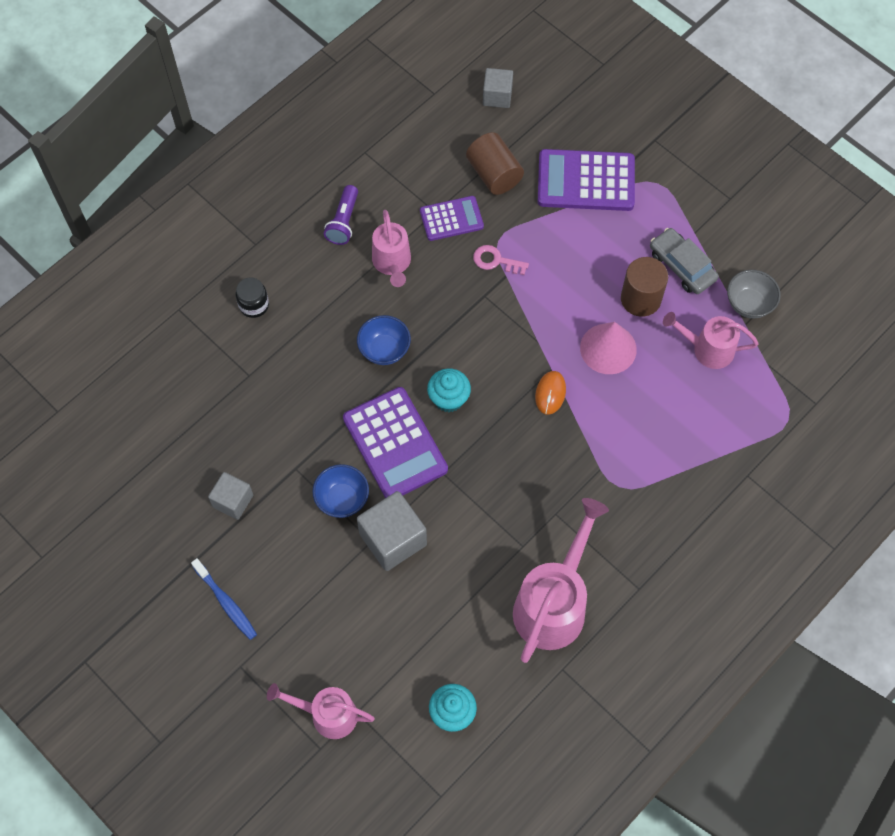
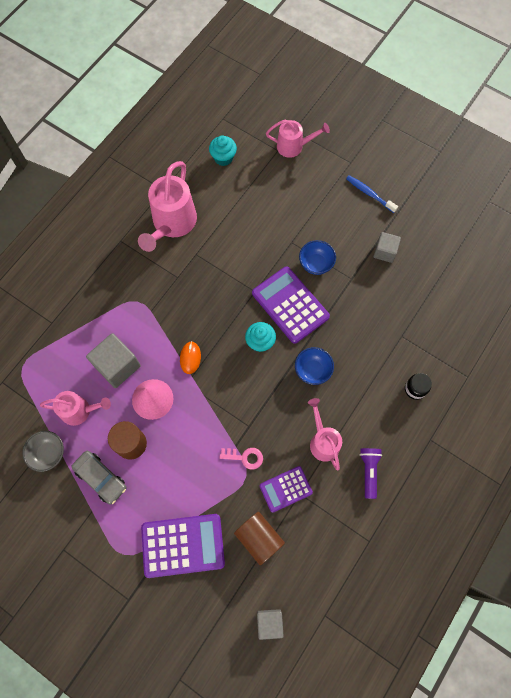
camera: 170 degrees right, 5 degrees up
(393, 539) = (278, 245): grey cube -> grey cube (117, 366)

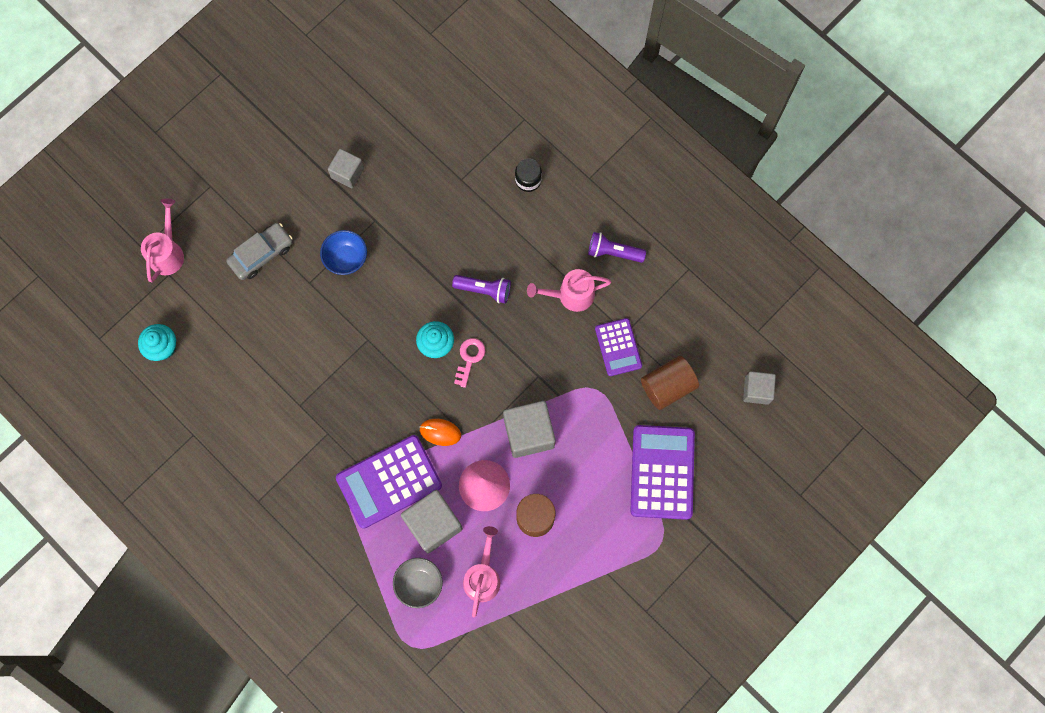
camera: 80 degrees left, 5 degrees up
(48, 453) = (530, 620): grey bowl -> grey bowl (419, 584)
(100, 478) = (570, 559): grey car -> grey car (261, 254)
(172, 224) = (249, 430): pink watering can -> none
(200, 427) = (529, 433): none -> grey cube
(244, 457) = (574, 387): pink key -> pink key (469, 359)
(290, 305) = (395, 300): purple calculator -> purple calculator (389, 482)
(312, 370) = (484, 290): blue bowl -> purple flashlight
(369, 194) = (262, 173): blue toothbrush -> none

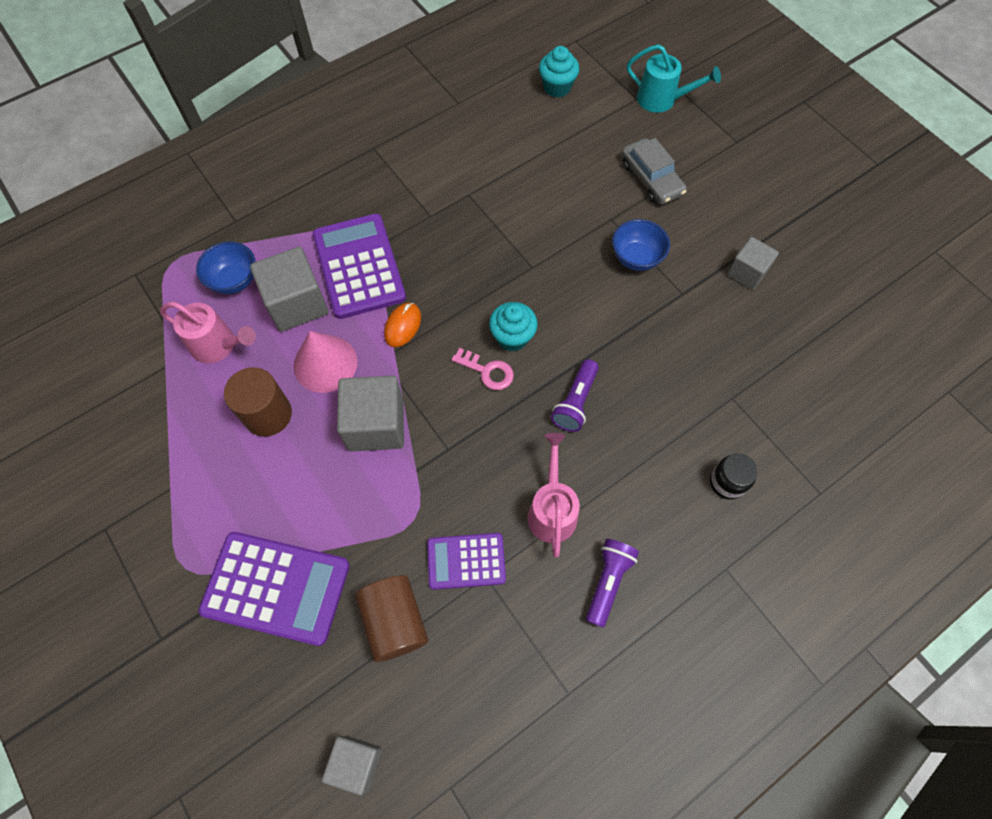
camera: 100 degrees right, 10 degrees down
(168, 252) = (662, 100): pink watering can -> turquoise watering can
(419, 584) = (234, 280): grey bowl -> blue bowl

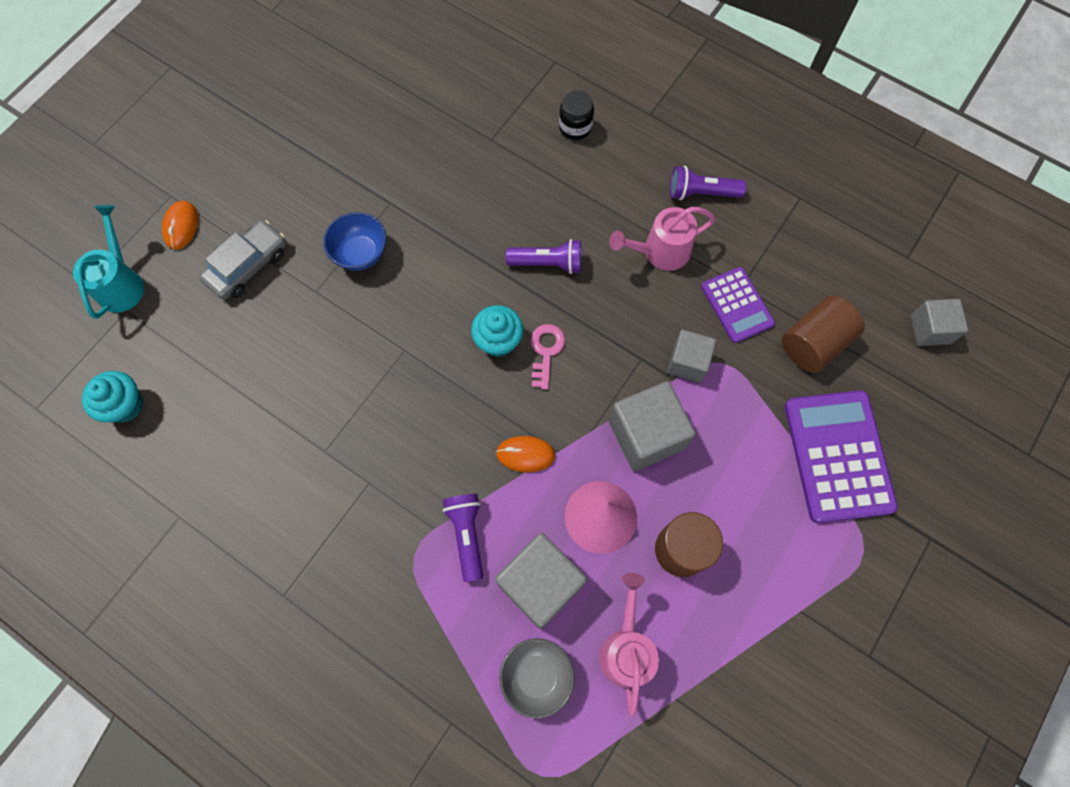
camera: 110 degrees left, 5 degrees up
(234, 280) = (536, 676): blue bowl -> grey bowl
(359, 266) = (467, 535): purple calculator -> purple flashlight
(703, 143) = (181, 226): none -> orange mouse
(747, 272) = (346, 153): grey cube -> grey cube (688, 362)

